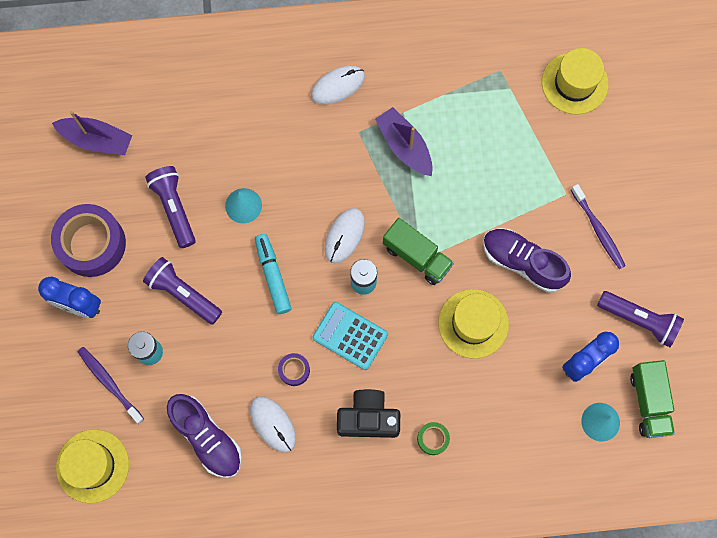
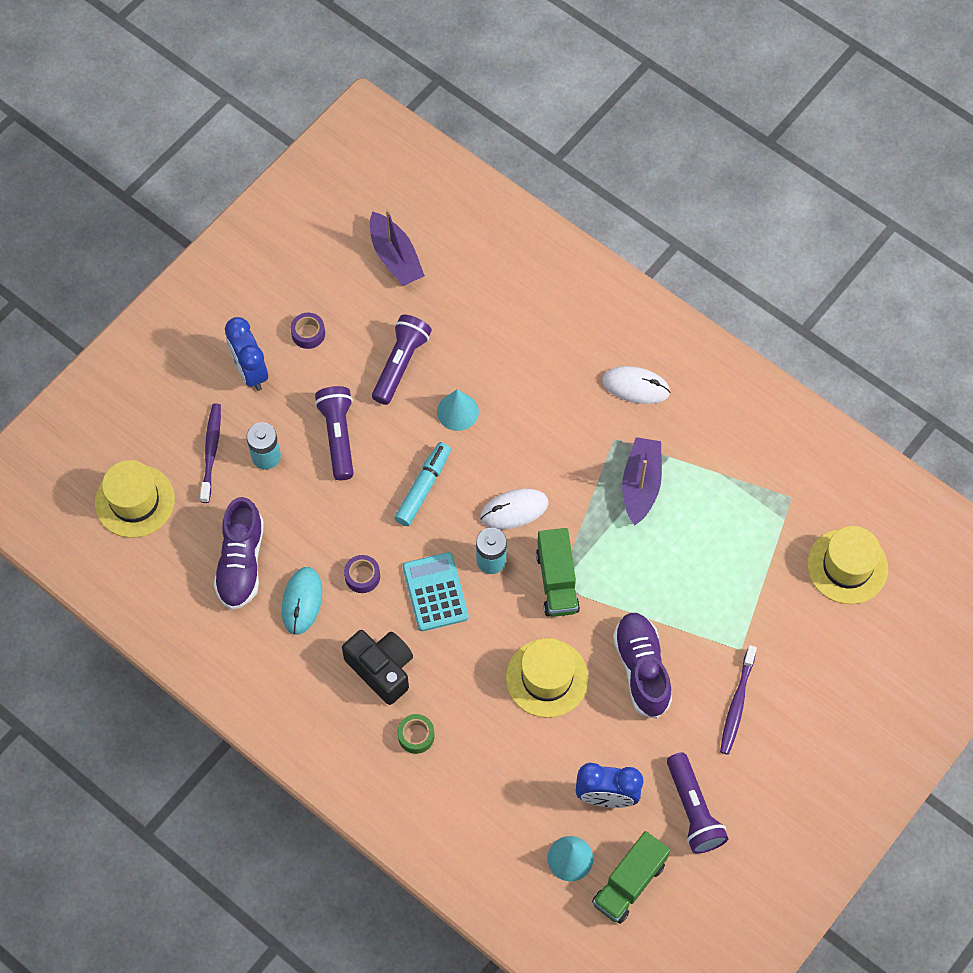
camera: 45 degrees right, 10 degrees down
(92, 244) = (308, 333): purple tape -> purple tape, size x0.45
(272, 424) = (302, 601): white mouse -> turquoise mouse

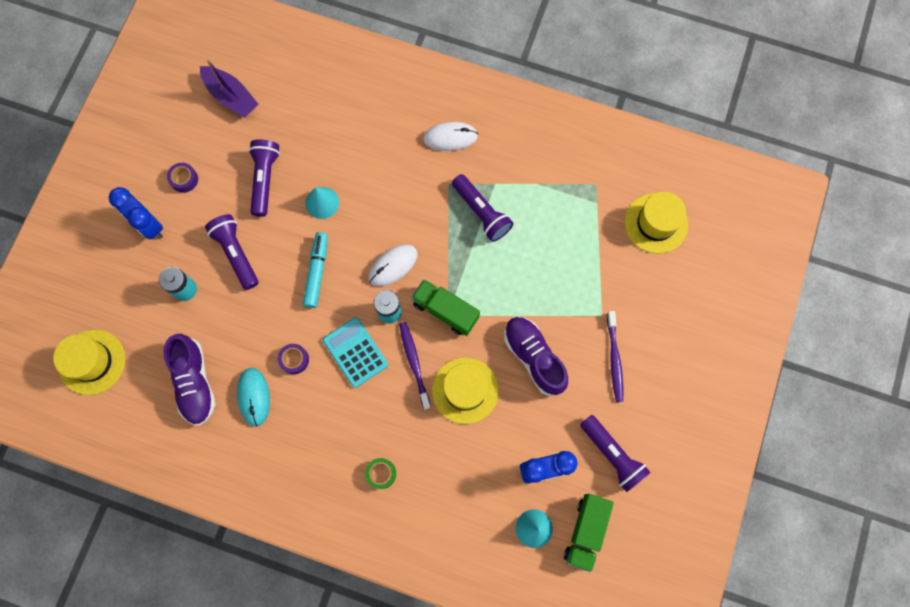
camera: 20 degrees left, 10 degrees up
(211, 451) = (140, 300): purple toothbrush -> purple toothbrush (414, 363)
(381, 669) = (335, 429): black camera -> none
(557, 581) = (445, 311): green truck -> green truck turned 150 degrees clockwise
(641, 485) = (481, 213): purple boat -> purple flashlight

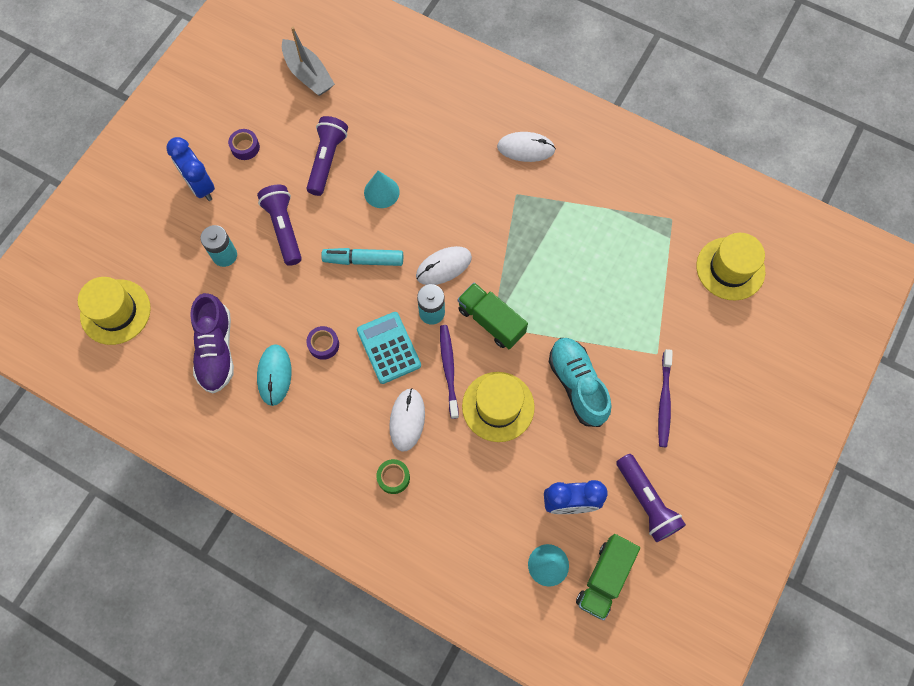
camera: 10 degrees right, 5 degrees down
(231, 97) = (308, 75): purple boat -> grey boat
(317, 272) = (363, 260): turquoise marker -> turquoise marker turned 105 degrees counterclockwise
(384, 417) = (407, 420): none -> white mouse
(481, 213) = (546, 228): purple flashlight -> none
(534, 357) = (577, 385): purple shoe -> turquoise shoe

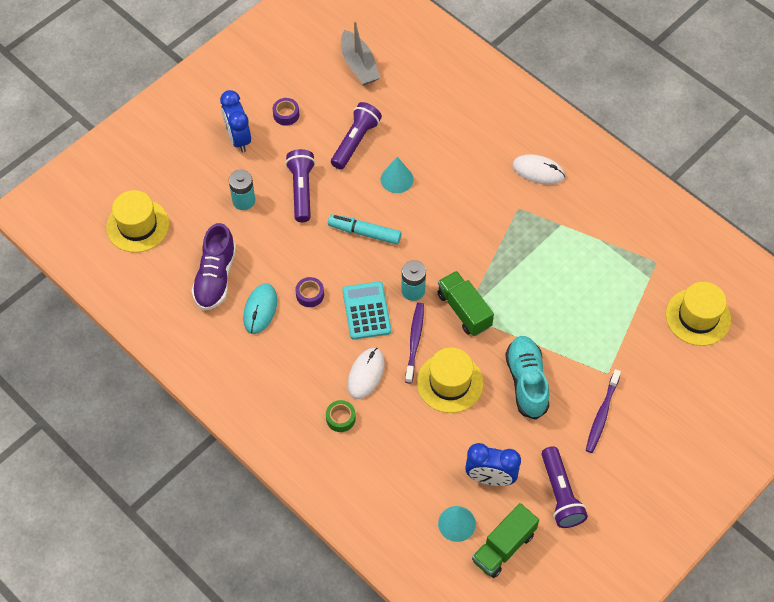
camera: 15 degrees right, 10 degrees down
(443, 266) = (434, 254): white mouse -> none

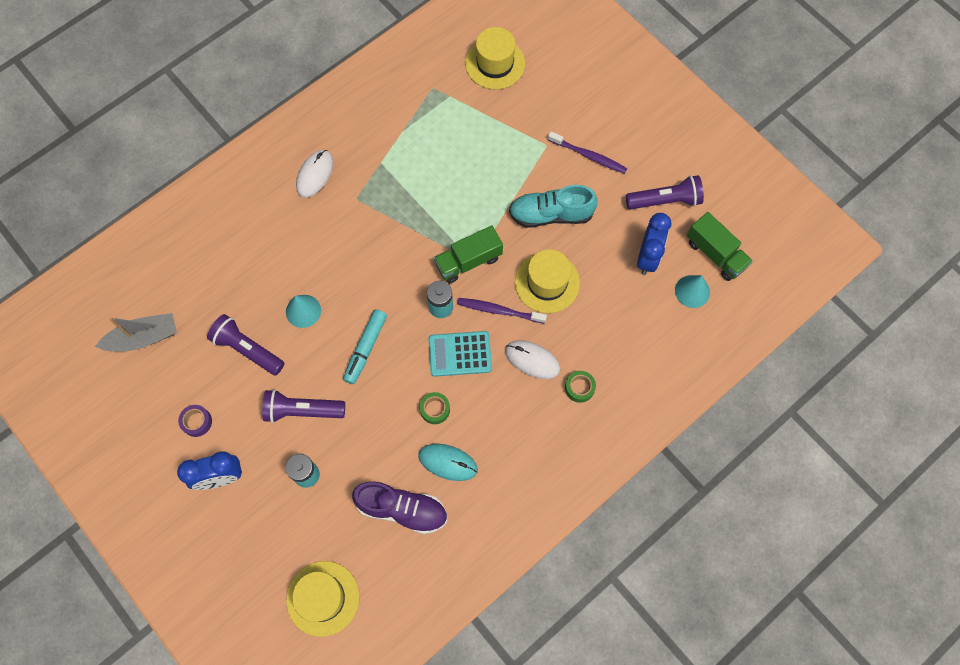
camera: 85 degrees left, 10 degrees up
(310, 295) = (435, 409): purple tape -> green tape

